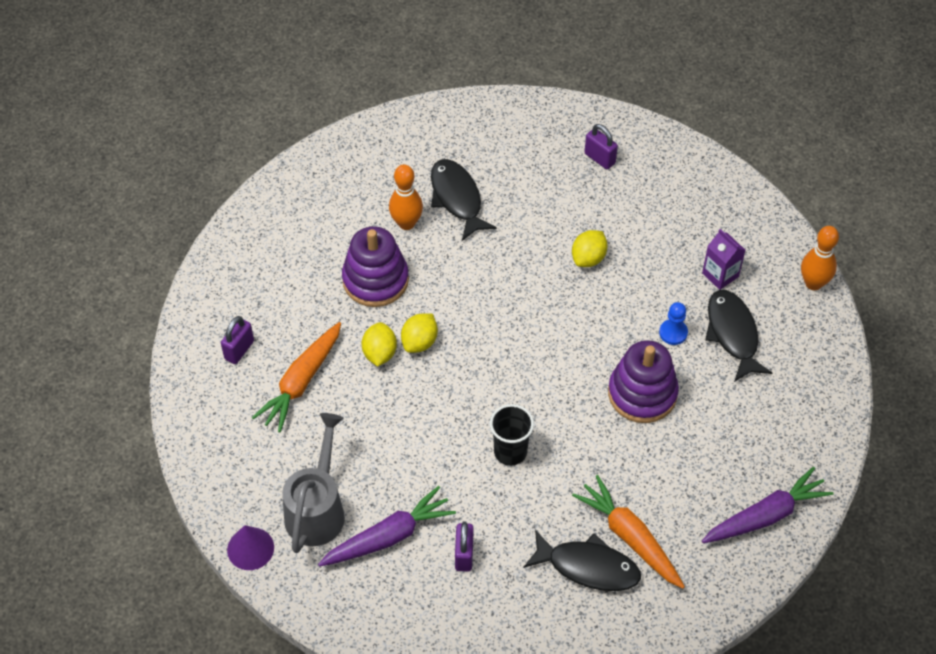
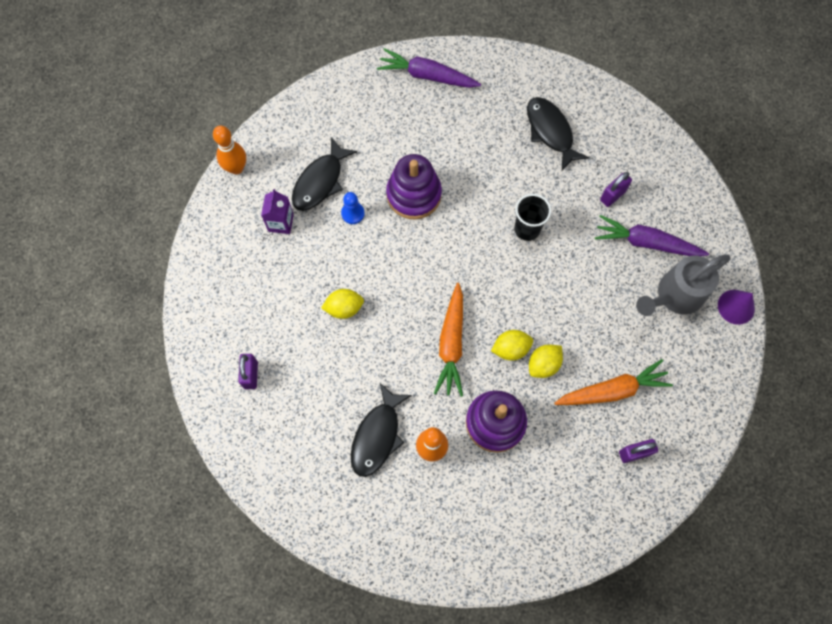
camera: 135 degrees left, 15 degrees up
(630, 537) = (511, 126): orange carrot -> orange carrot (451, 344)

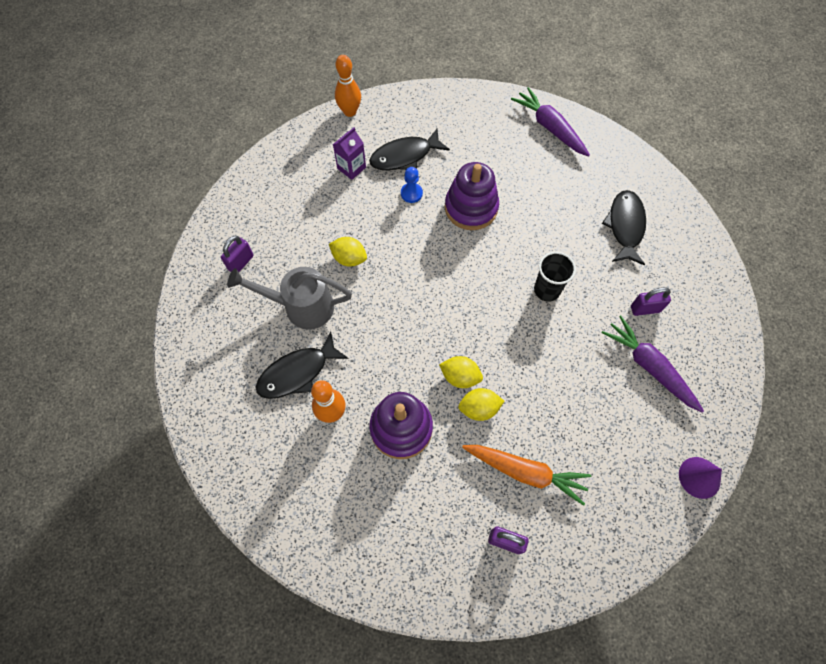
camera: 35 degrees right, 5 degrees down
(451, 344) = (413, 340): orange carrot -> none
(674, 296) = (644, 429): grey watering can -> grey watering can (301, 306)

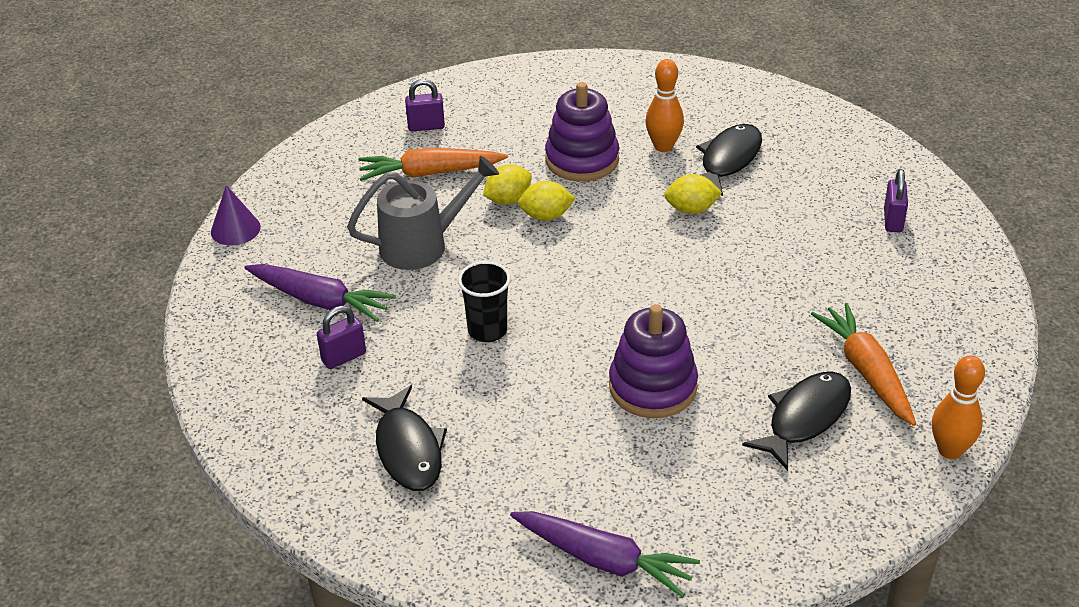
camera: 155 degrees right, 25 degrees down
(301, 306) = (779, 209): grey watering can -> grey watering can (423, 245)
(349, 258) = (767, 271): yellow lemon -> yellow lemon (691, 209)
(351, 168) = (866, 372): purple carton -> orange carrot
(411, 193) = (752, 373): blue pawn -> none

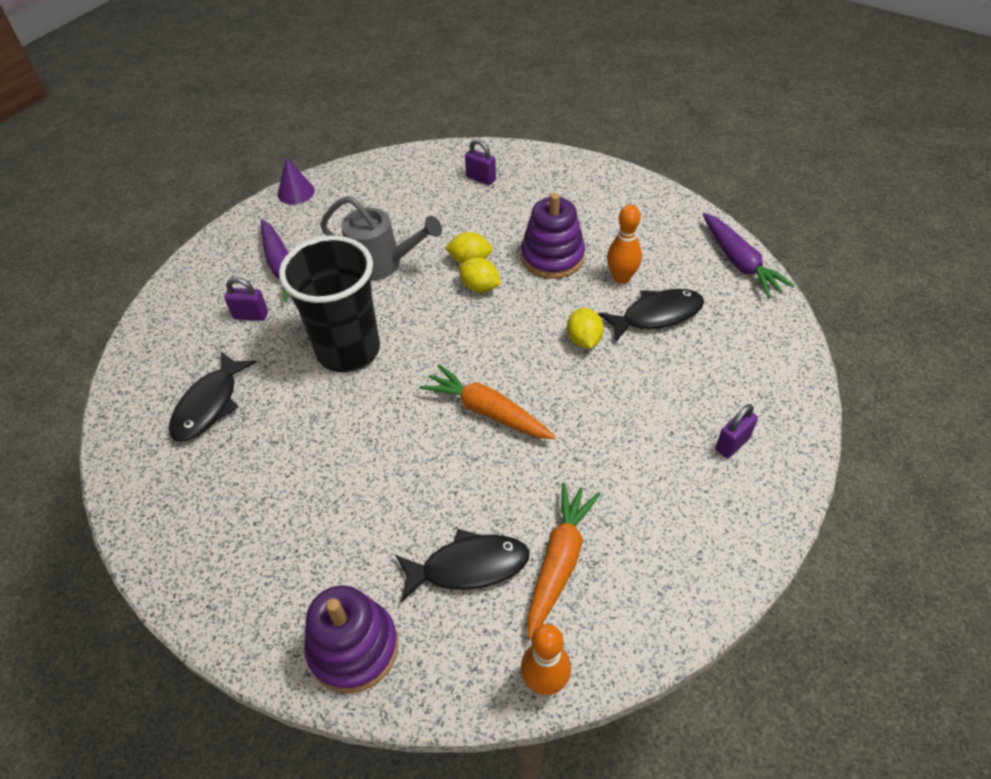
camera: 40 degrees right, 10 degrees up
(430, 173) = (445, 214): orange carrot -> orange carrot (487, 411)
(487, 330) = (348, 350): black cup -> black cup, size x1.98
(603, 560) = (217, 574): purple carrot -> purple carrot (739, 262)
(652, 387) = (397, 464): purple stacking toy -> purple stacking toy (353, 648)
(691, 209) = (584, 340): yellow lemon -> yellow lemon turned 45 degrees clockwise

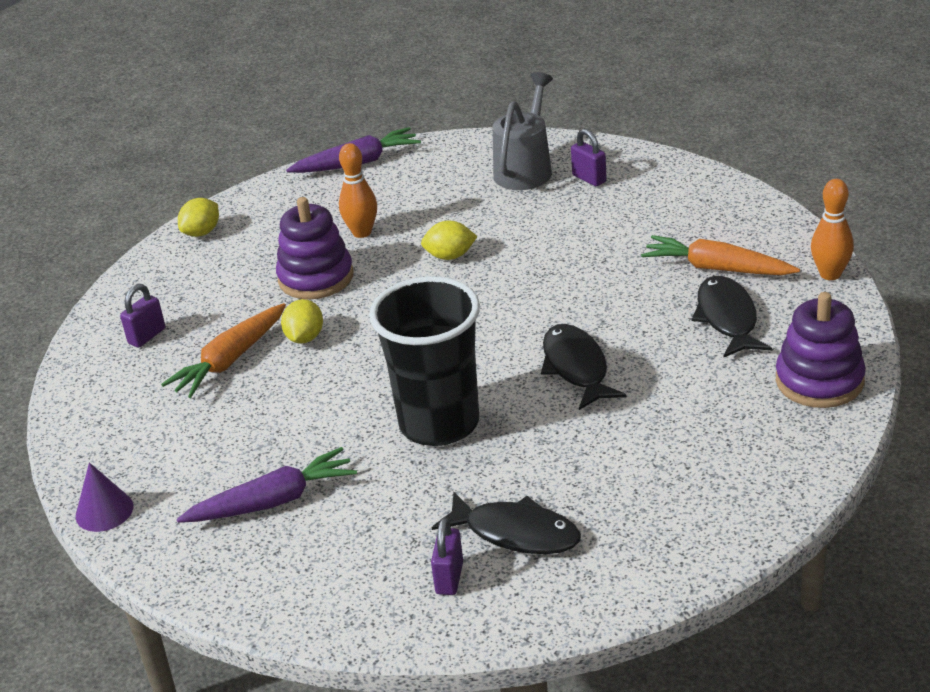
camera: 85 degrees left, 15 degrees down
(251, 315) = (361, 519): purple padlock -> purple padlock (449, 578)
(382, 264) = (290, 409): grey watering can -> grey watering can (526, 169)
(480, 287) = (353, 328): yellow lemon -> yellow lemon (202, 232)
(487, 411) = (542, 315): orange carrot -> orange carrot (230, 360)
(657, 315) = (423, 212): black fish -> black fish (576, 368)

